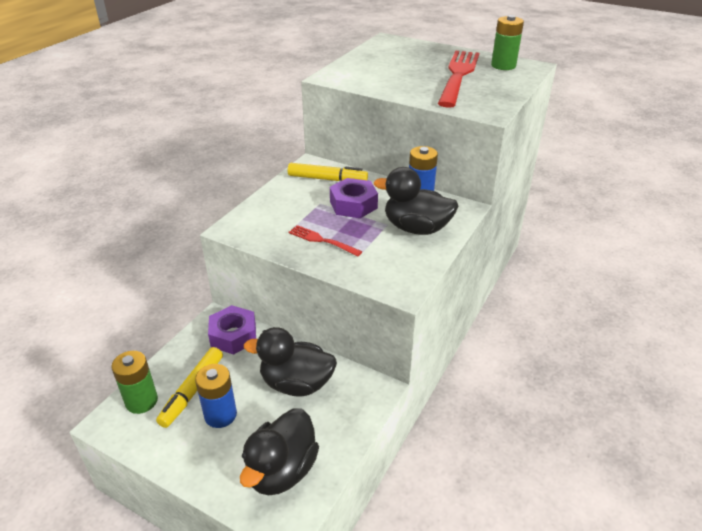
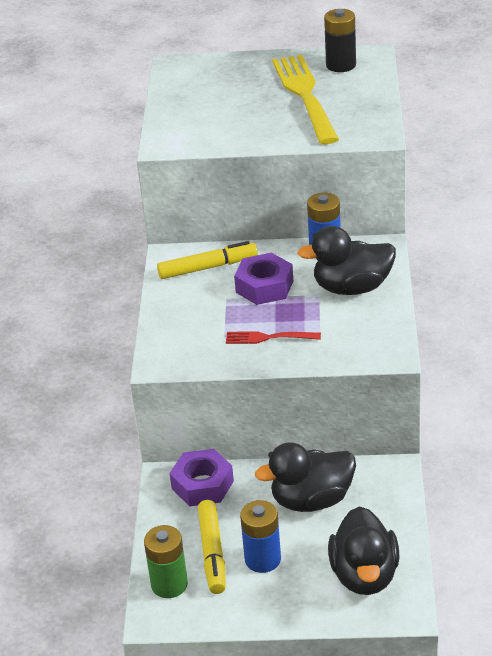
camera: 25 degrees left, 0 degrees up
(458, 76) = (305, 96): red fork -> yellow fork
(503, 66) = (341, 65): green battery -> black battery

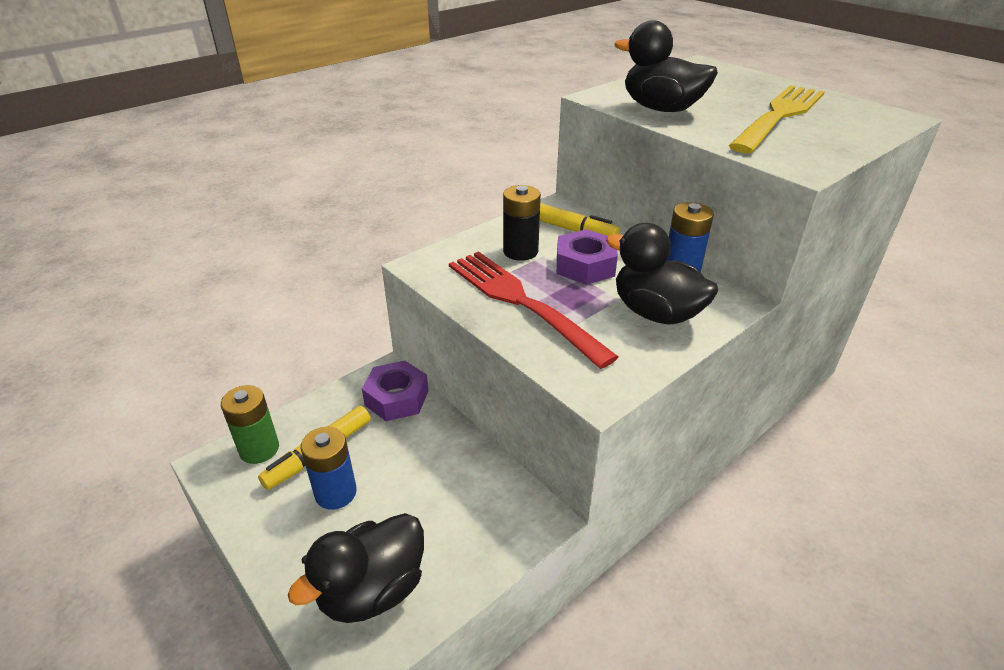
camera: 45 degrees right, 0 degrees up
(269, 337) = (523, 303): red fork -> red fork, size x2.05
(311, 500) = (442, 480): black duck -> black duck (661, 109)
(341, 65) = (854, 112): black battery -> black battery (520, 251)

